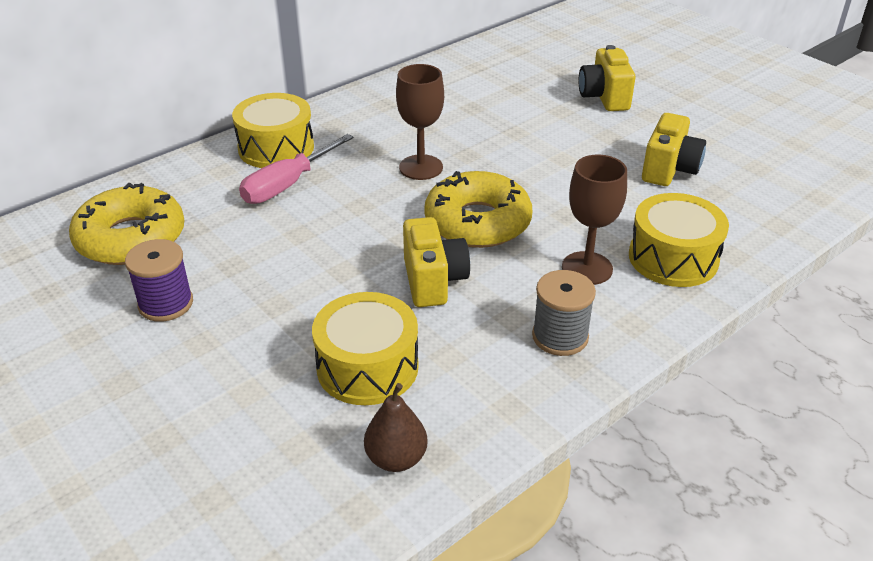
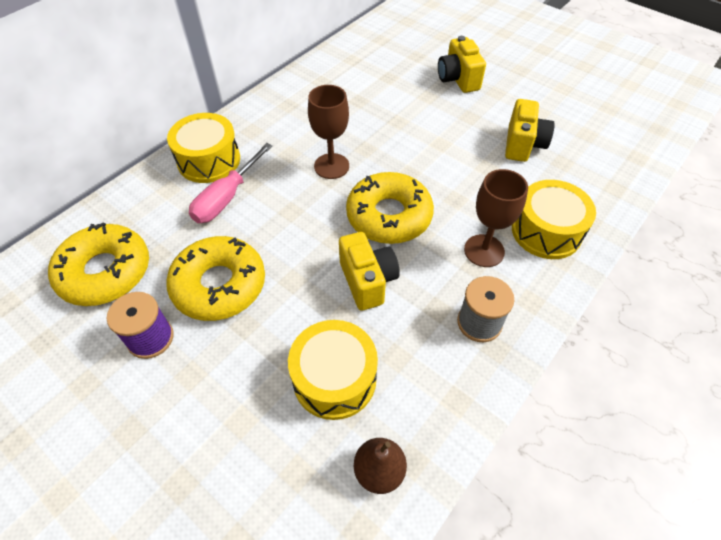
camera: 10 degrees left, 15 degrees up
(257, 265) = (219, 285): none -> yellow donut

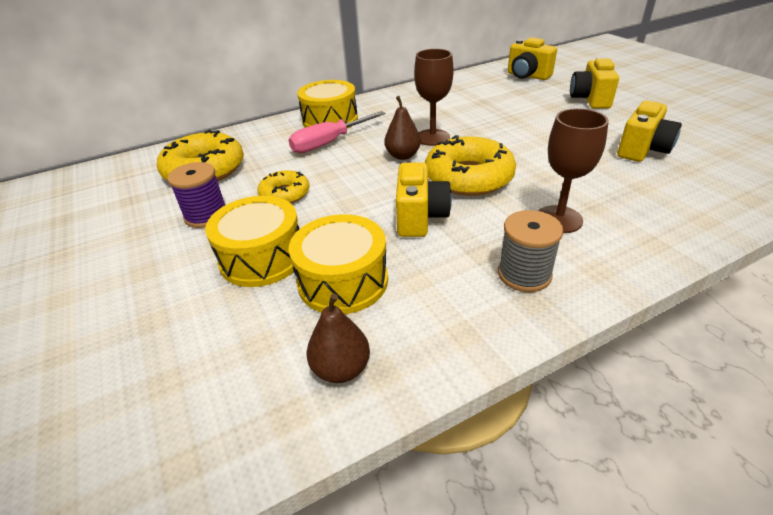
camera: 25 degrees right, 15 degrees down
(219, 285) = (285, 194): yellow donut -> yellow donut, size x0.57
(313, 200) = (402, 156): none -> brown pear
(387, 50) = (527, 76): none -> yellow camera
(546, 231) = (642, 218): yellow drum -> yellow drum (262, 257)

